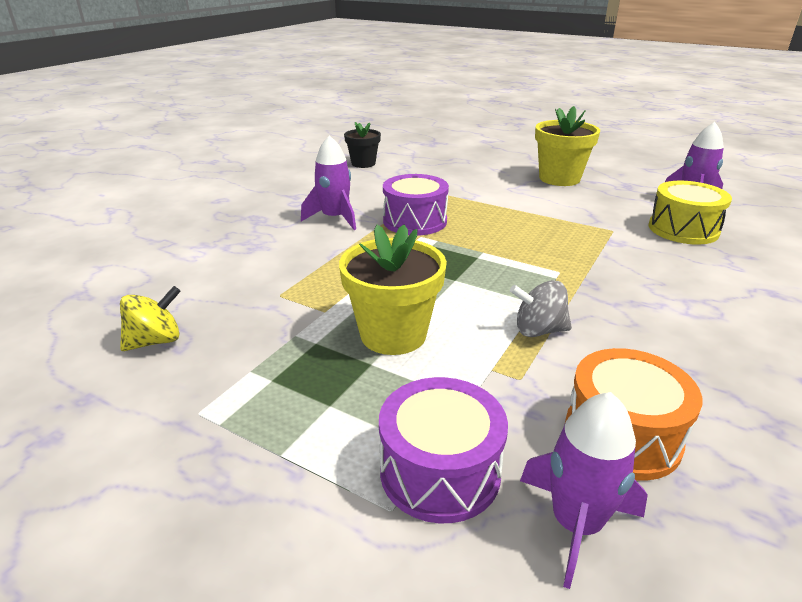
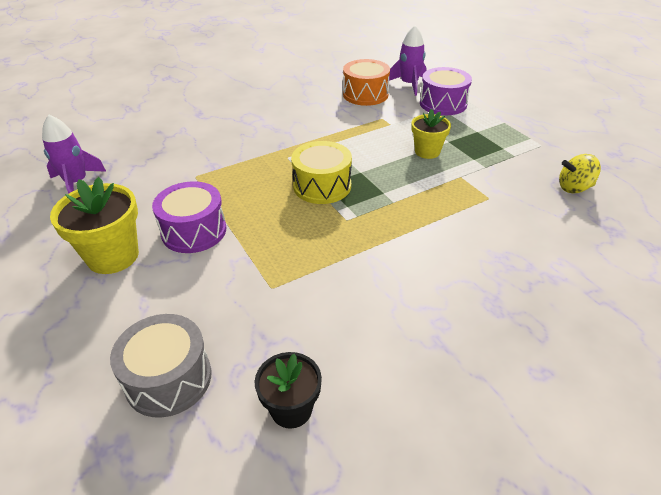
camera: 150 degrees left, 10 degrees up
(335, 218) = (408, 274): purple rocket -> none
(393, 334) = (427, 151): yellow flower pot -> yellow flower pot, size x0.63
(415, 221) = (334, 241): purple drum -> purple drum (194, 231)
(437, 157) = (168, 379): none -> grey drum
(538, 330) = (347, 132): grey spinning top -> none
(683, 229) = (149, 160): yellow drum -> yellow drum (322, 186)

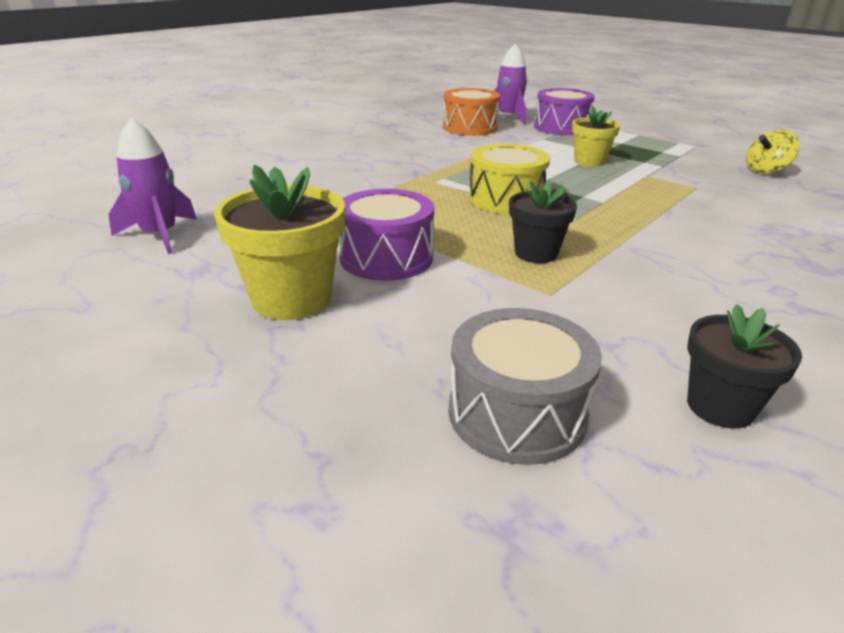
camera: 20 degrees left, 10 degrees down
(295, 247) = (536, 253): none -> black flower pot

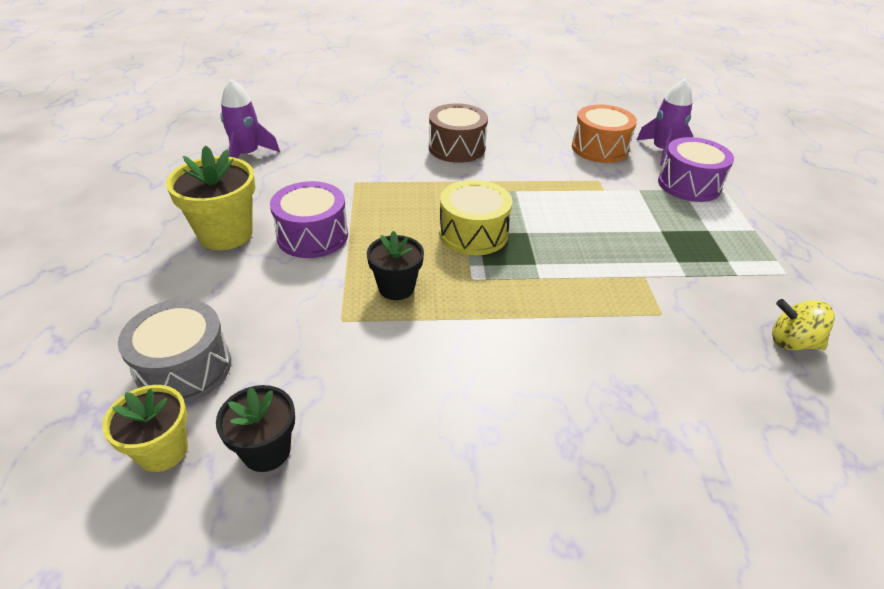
camera: 45 degrees right, 10 degrees up
(369, 159) = (457, 148): none -> brown drum
(589, 161) = (625, 234): yellow flower pot -> yellow flower pot (163, 450)

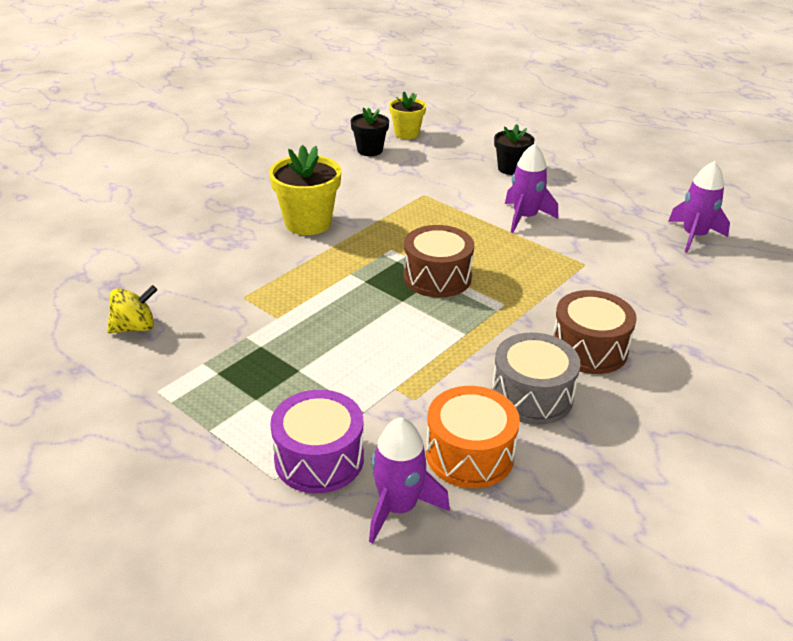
camera: 135 degrees right, 5 degrees down
(184, 368) = (452, 149): grey drum -> grey drum (532, 395)
(226, 234) = (568, 192): yellow flower pot -> yellow flower pot (308, 223)
(312, 236) = (525, 218): purple drum -> purple rocket
(396, 288) = (425, 221): black flower pot -> black flower pot (511, 168)
(473, 233) = (437, 277): yellow drum -> brown drum

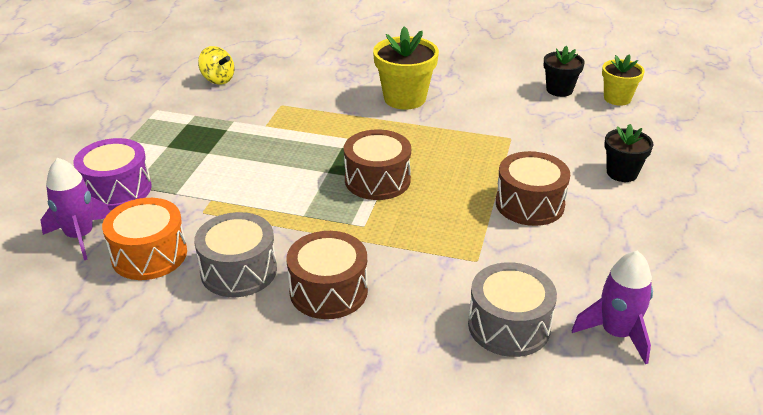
camera: 65 degrees right, 0 degrees up
(525, 218) = (529, 204): purple rocket -> brown drum
(670, 275) = (509, 326): none -> grey drum

